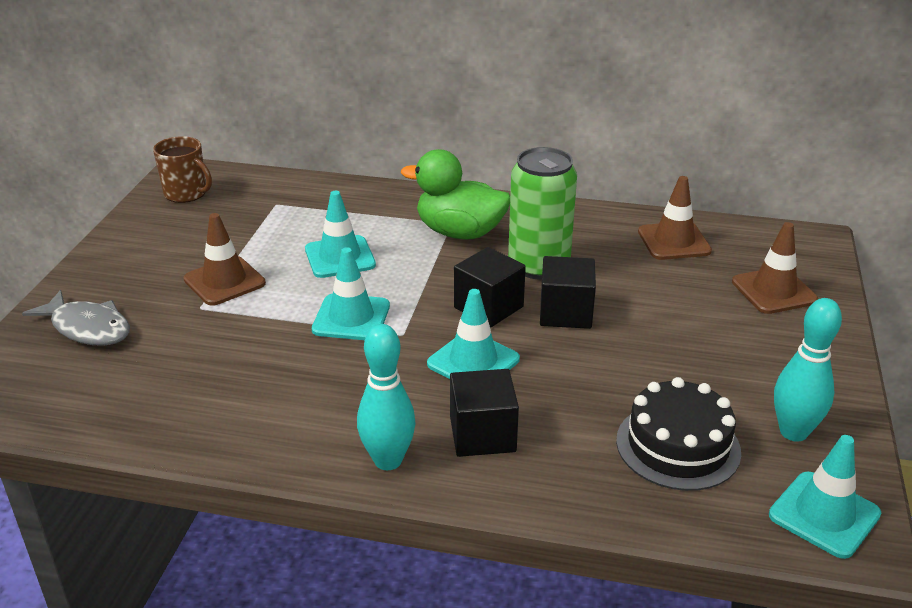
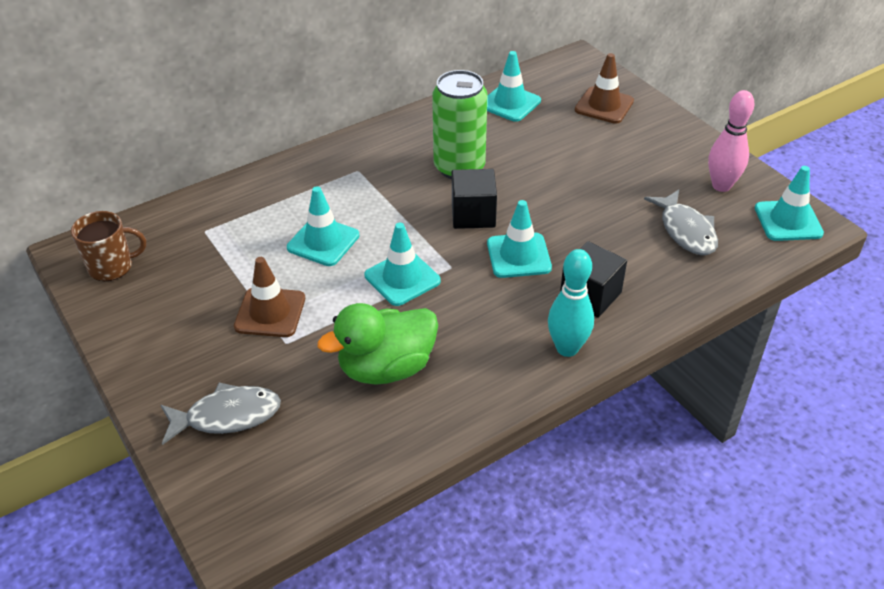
camera: 45 degrees left, 10 degrees up
(460, 232) = (374, 173): green duck -> green duck (386, 368)
(565, 313) = (521, 189): black cube -> none
(674, 241) = (510, 103): brown traffic cone -> turquoise traffic cone
(678, 446) = (686, 231): black cake -> grey fish
(793, 432) = (721, 186): turquoise bowling pin -> pink bowling pin

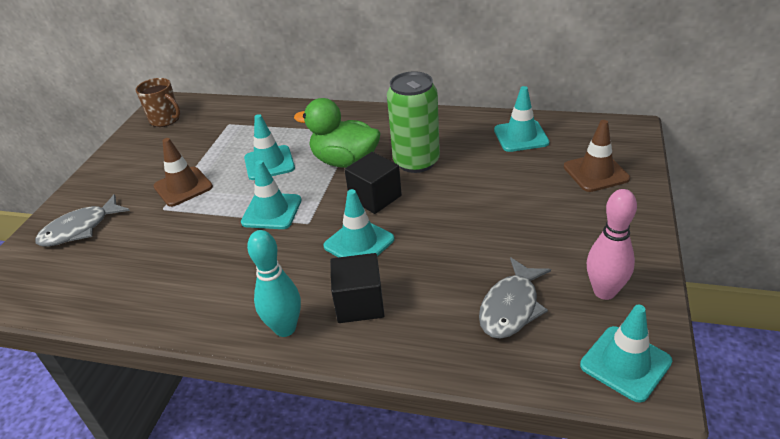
camera: 50 degrees right, 5 degrees down
(227, 416) = (80, 229): grey fish -> grey fish turned 105 degrees clockwise
(386, 368) = (178, 259): green duck -> green duck (345, 161)

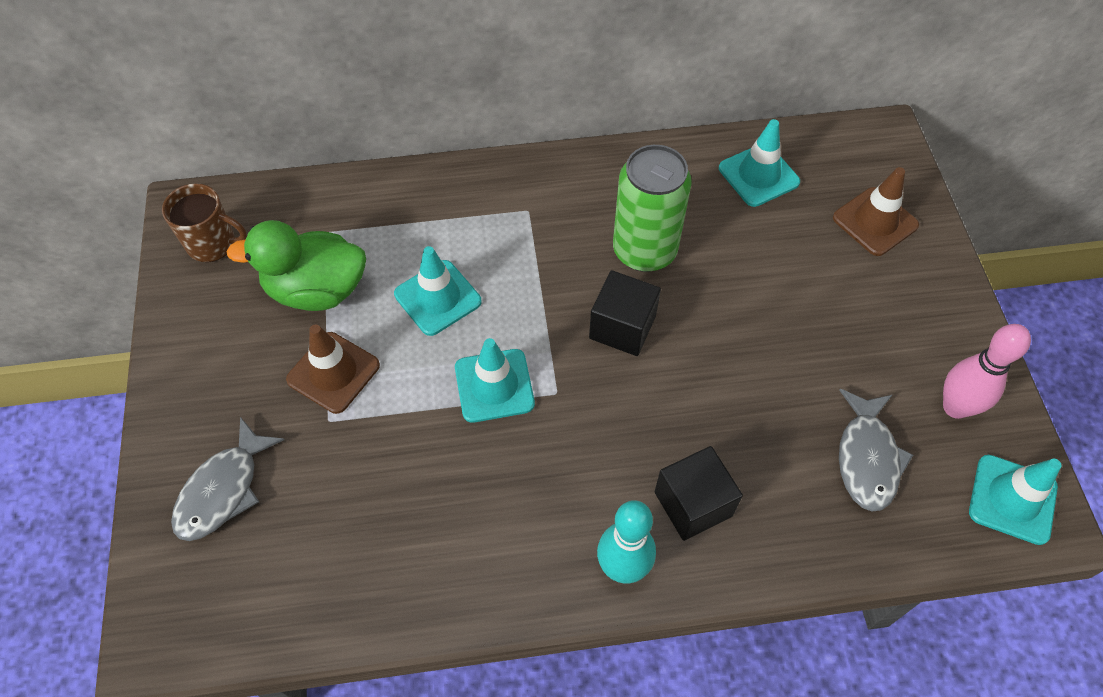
camera: 25 degrees left, 20 degrees up
(345, 161) = (546, 270): green duck -> green duck (316, 290)
(359, 243) = (641, 409): turquoise traffic cone -> none

